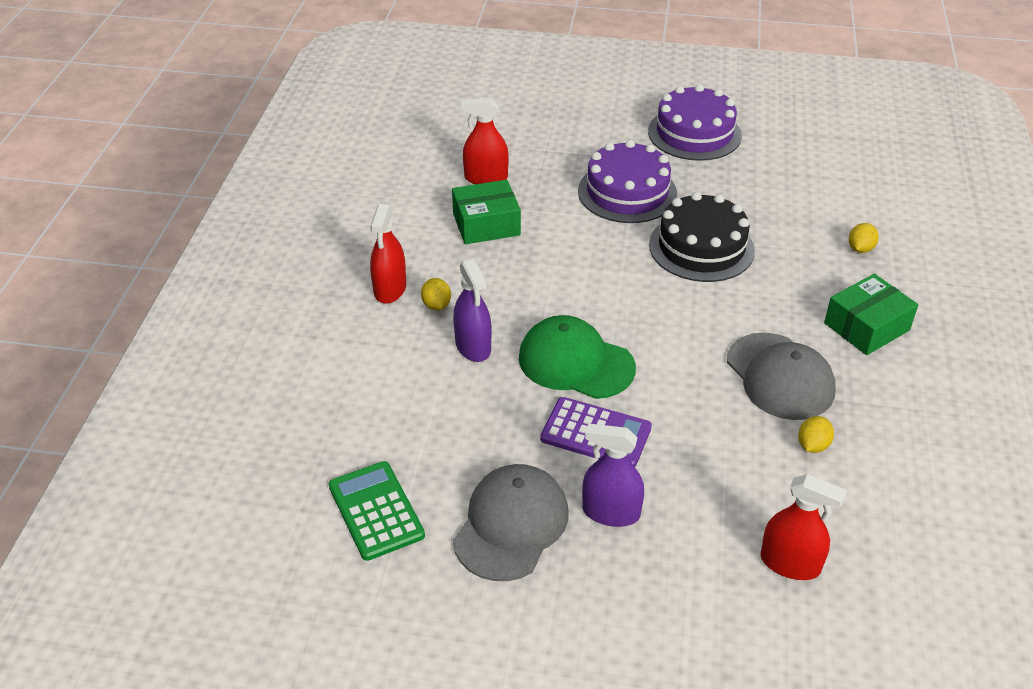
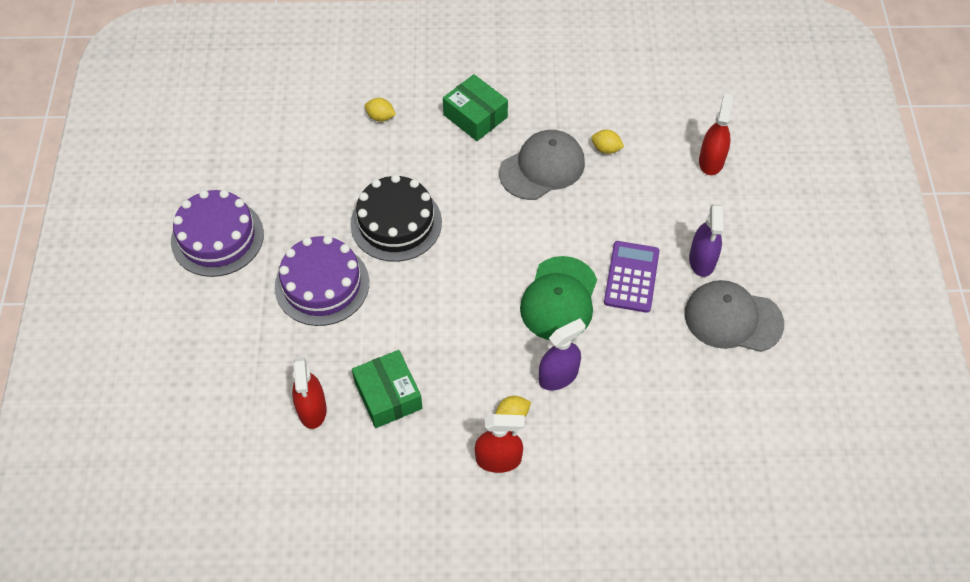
camera: 100 degrees left, 15 degrees up
(376, 511) = (749, 409): green calculator -> none

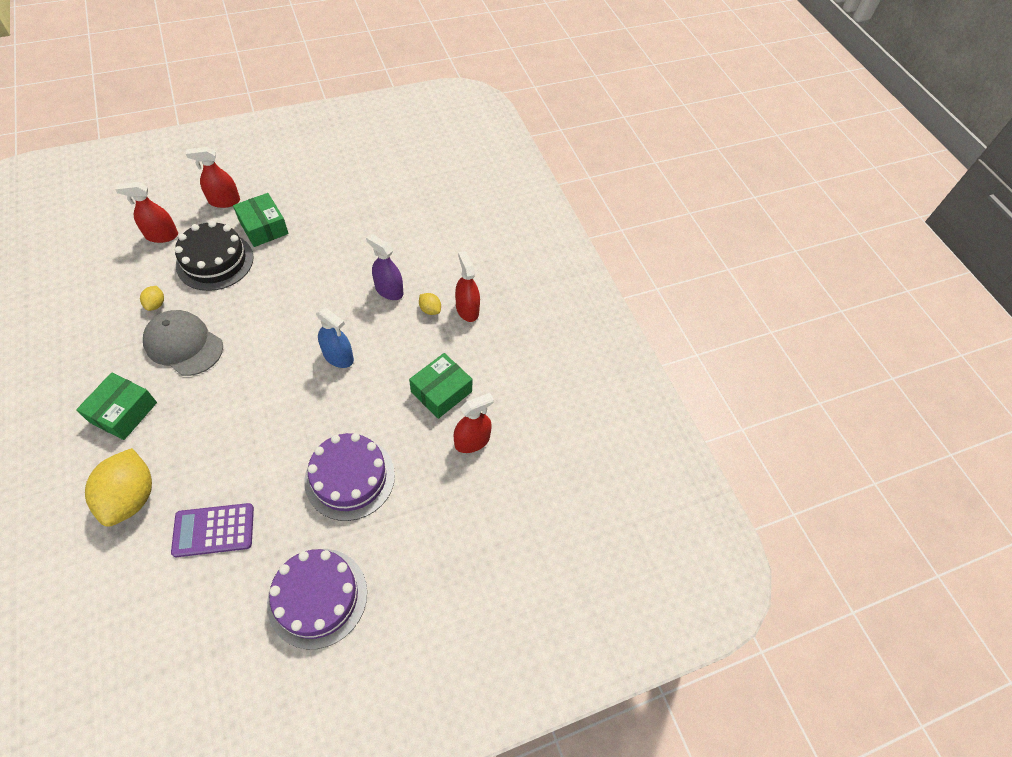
camera: 115 degrees left, 0 degrees up
(380, 117) = (131, 497): yellow lemon -> yellow lemon, size x2.23
(396, 223) = (267, 440): black cake -> black cake (215, 261)
(476, 302) = (338, 357): none -> blue spray bottle
(559, 299) = (320, 304): green cap -> none
(631, 277) = (289, 265): purple calculator -> purple calculator (214, 530)
(702, 260) = (264, 227): purple spray bottle -> green box
(733, 319) = (312, 205): grey cap -> none
(758, 226) = (224, 201): none -> red spray bottle

